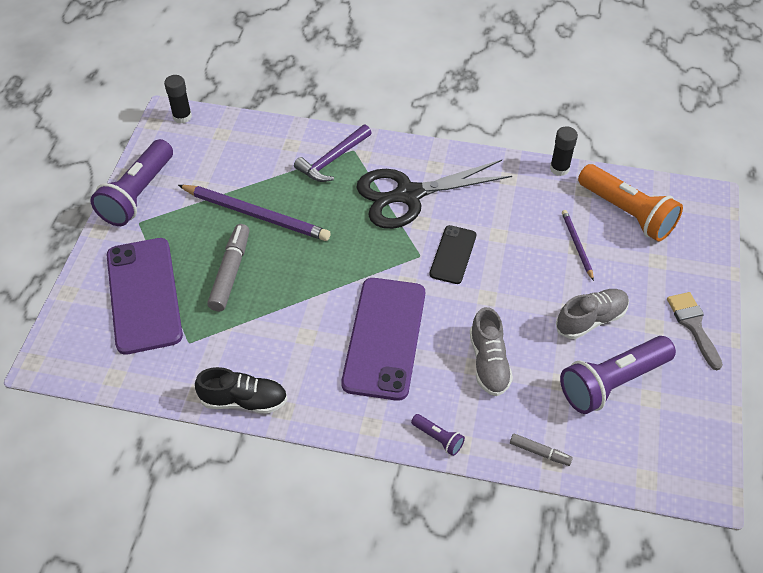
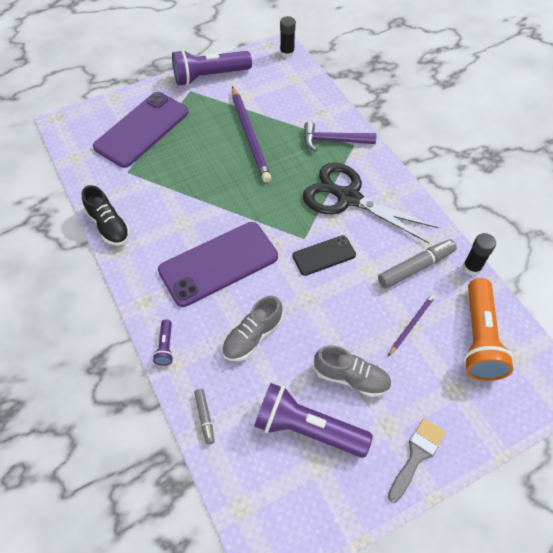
camera: 50 degrees right, 5 degrees up
(230, 272) = (195, 154): grey marker -> grey marker (415, 267)

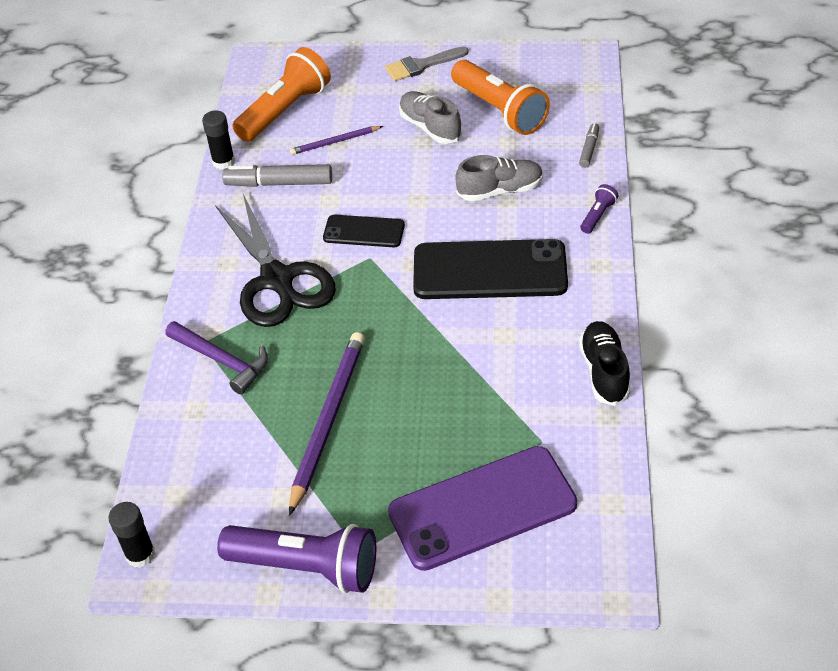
camera: 145 degrees left, 10 degrees down
(218, 264) = (490, 270): purple phone -> black phone
(307, 428) = (500, 111): purple flashlight -> orange flashlight

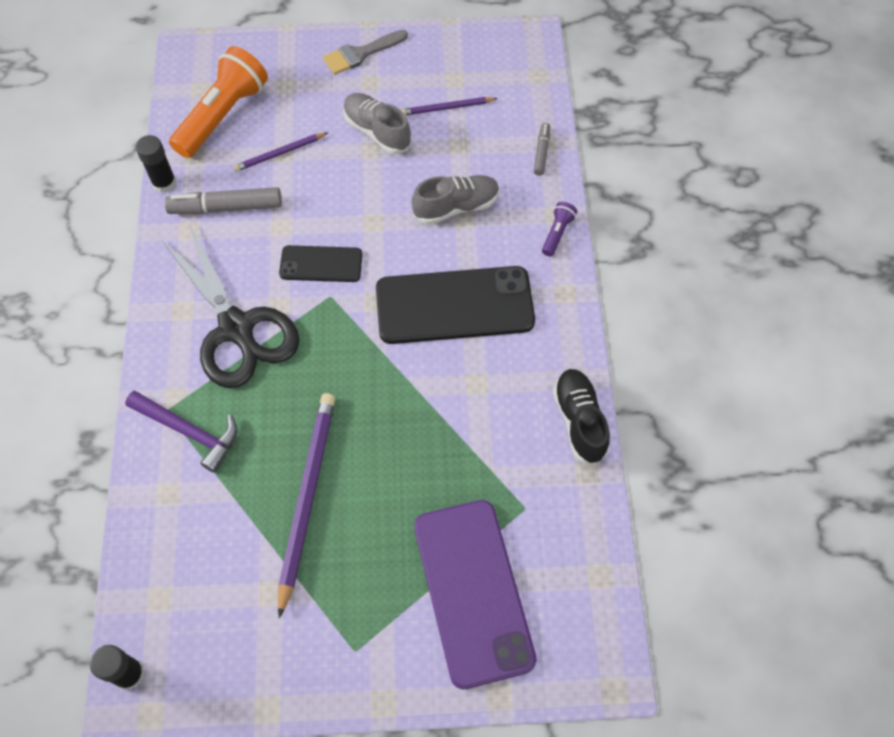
camera: 10 degrees left, 15 degrees up
(307, 567) = (303, 675): purple flashlight -> none
(482, 508) = (473, 591): purple phone -> purple phone turned 75 degrees counterclockwise
(500, 111) = (447, 108): orange flashlight -> purple pencil

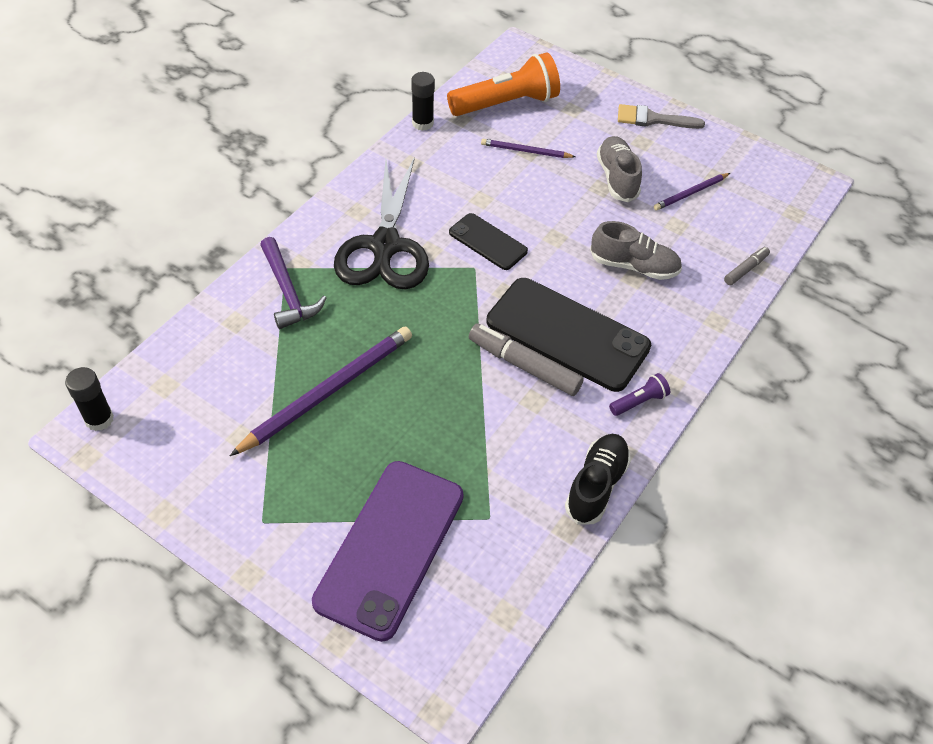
camera: 35 degrees right, 10 degrees down
(226, 208) = (452, 164): grey marker -> grey marker (524, 366)
(447, 108) = (690, 193): purple pencil -> purple pencil turned 60 degrees counterclockwise
(557, 233) = (705, 335): purple flashlight -> purple flashlight (639, 401)

